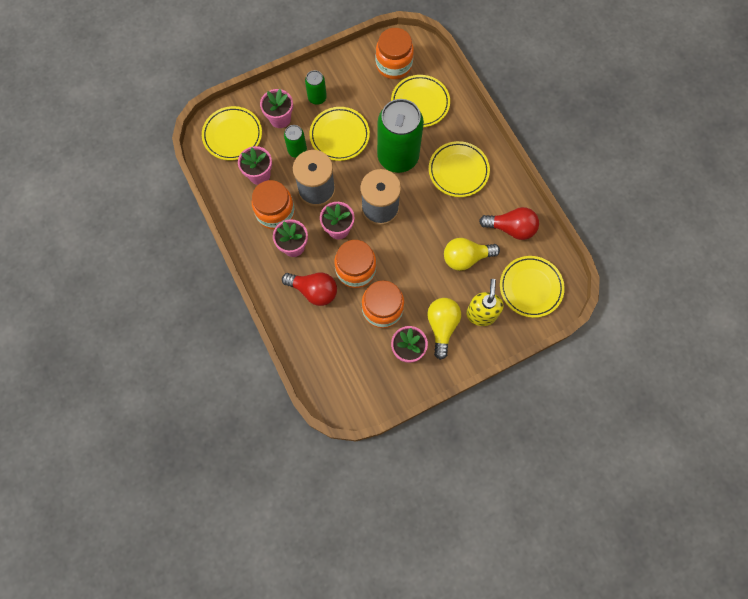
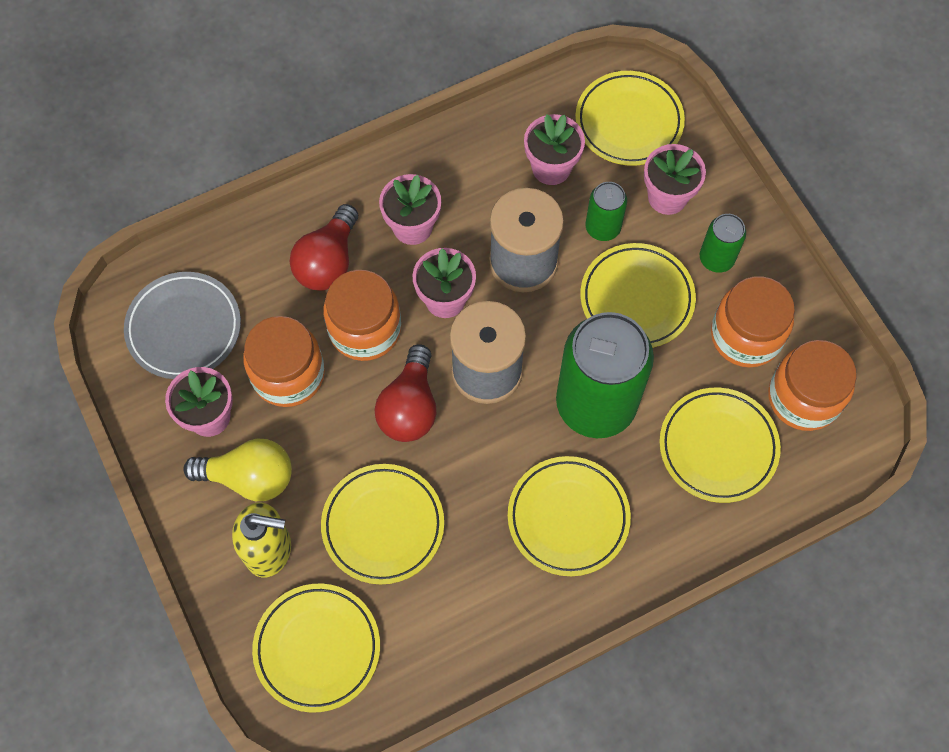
camera: 90 degrees right, 5 degrees down
(275, 212) = (477, 196): orange jar -> orange jar (746, 335)
(354, 368) = (184, 328): none -> grey plate
(466, 258) = (383, 525): yellow light bulb -> yellow plate
(511, 228) = (444, 617): red light bulb -> red light bulb (410, 407)

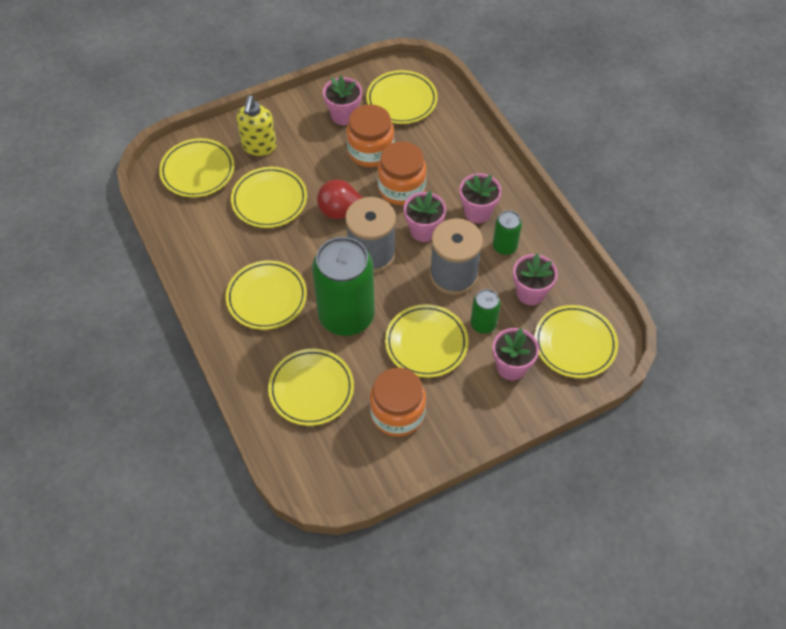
camera: 90 degrees right, 10 degrees down
(184, 328) = (401, 100): grey plate -> yellow plate
(249, 477) = (304, 135): yellow light bulb -> none
(328, 261) = (449, 168): red light bulb -> none
(716, 258) = (461, 397): green can -> green can (504, 246)
(803, 398) = (347, 449): orange jar -> none

